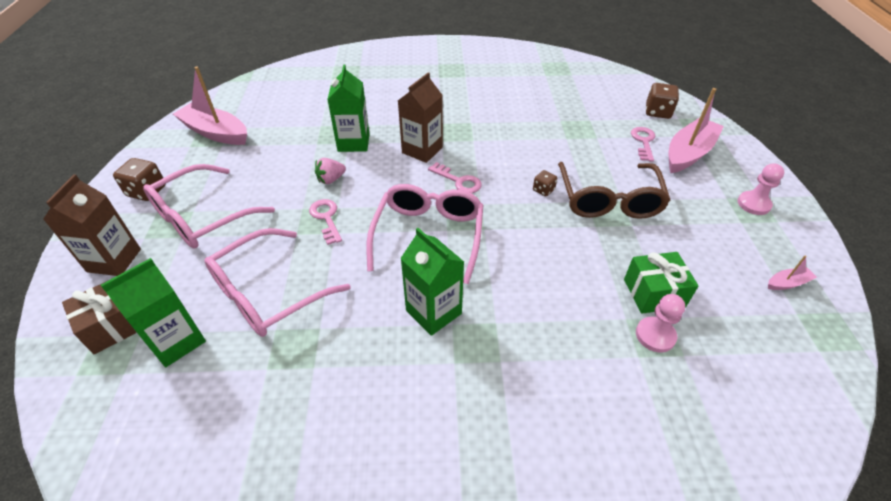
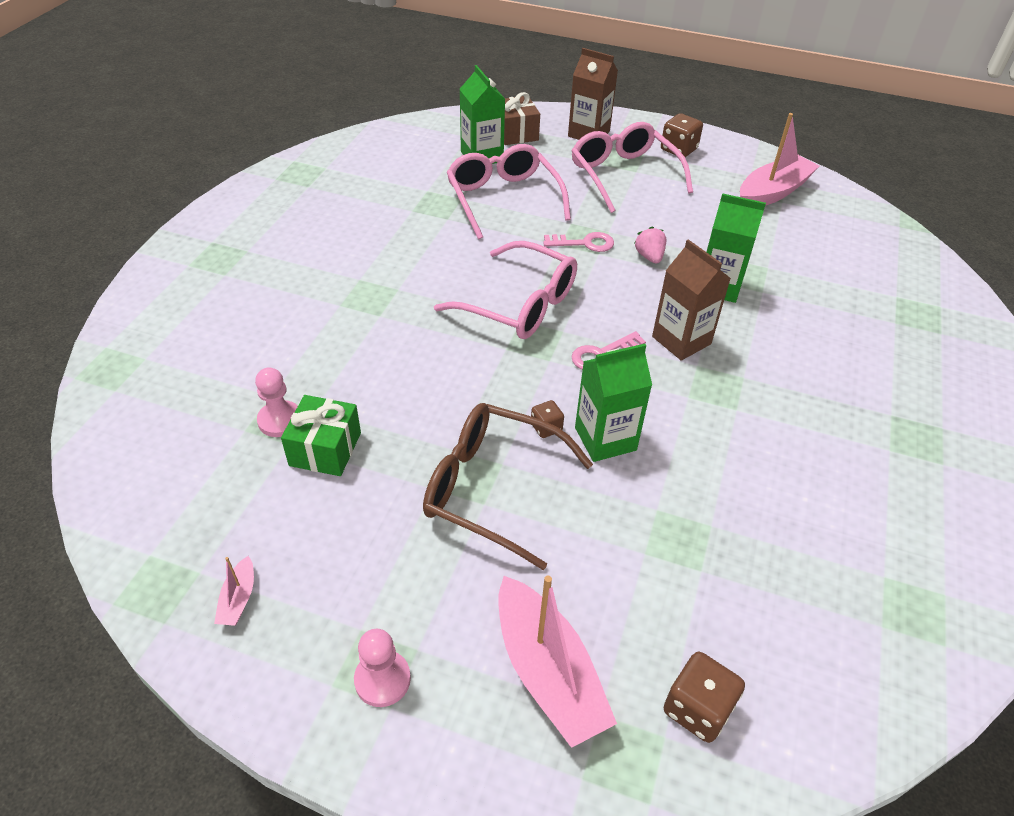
camera: 110 degrees right, 0 degrees up
(433, 312) = (419, 282): green carton -> green carton (605, 439)
(643, 142) = (608, 618): pink key -> none

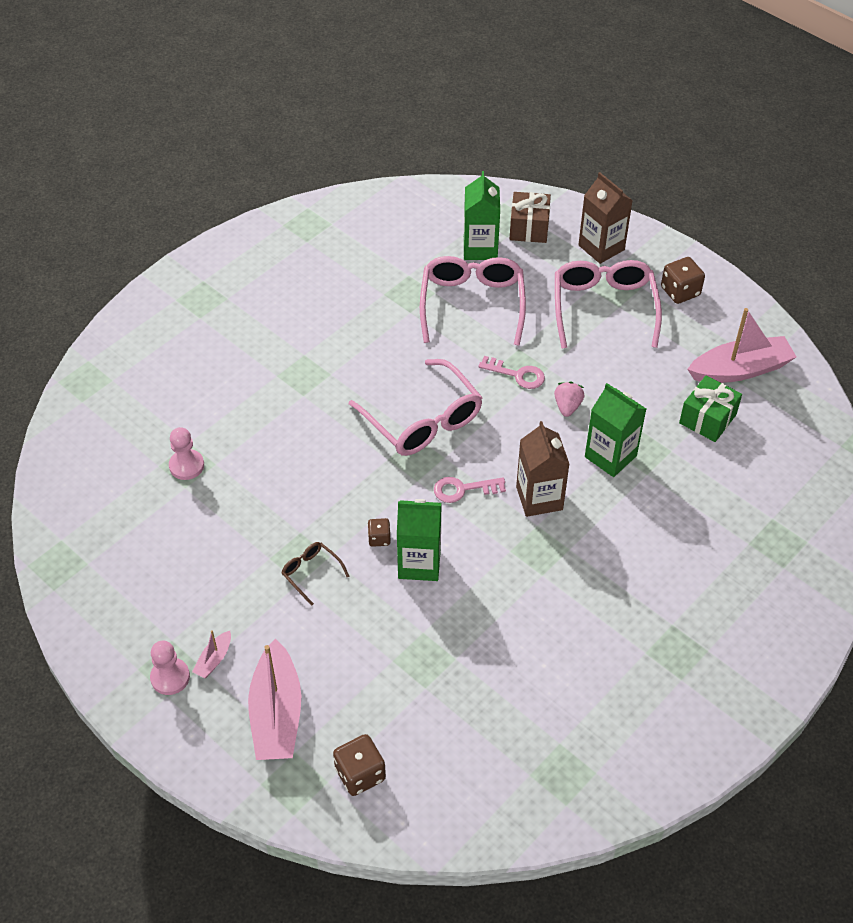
camera: 25 degrees right, 5 degrees up
(238, 599) = (104, 591): pink boat -> pink boat (214, 659)
(325, 449) = (208, 500): green gift -> green gift (707, 419)
(492, 488) = (311, 573): brown glasses -> brown glasses, size x0.46

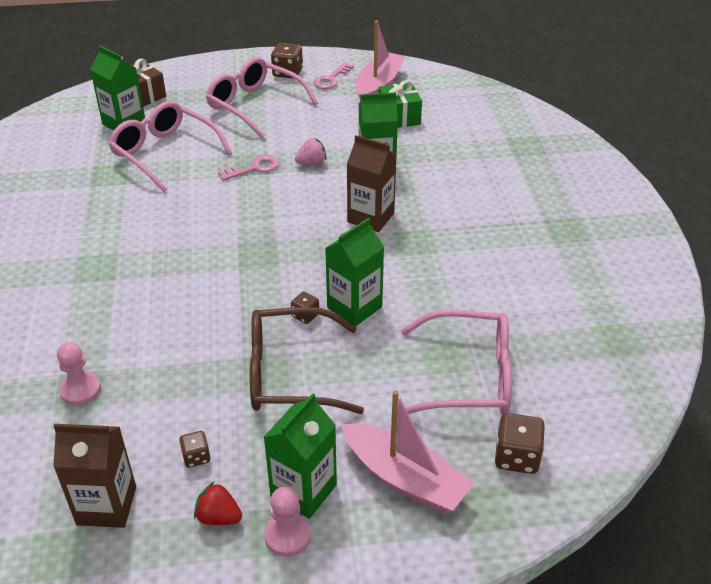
camera: 50 degrees left, 10 degrees down
(152, 627) = (218, 517): none -> red strawberry
(188, 576) = (196, 457): none -> brown dice
(214, 659) = (303, 490): pink boat -> green carton
(311, 573) = (289, 374): brown glasses -> brown glasses, size x2.18
(423, 420) = (229, 232): pink glasses -> pink glasses (469, 377)
(463, 489) = (317, 248): pink key -> pink key (331, 79)
(567, 406) = (311, 163): pink strawberry -> pink strawberry turned 105 degrees clockwise
(601, 247) = (206, 79): brown carton -> brown carton (106, 505)

